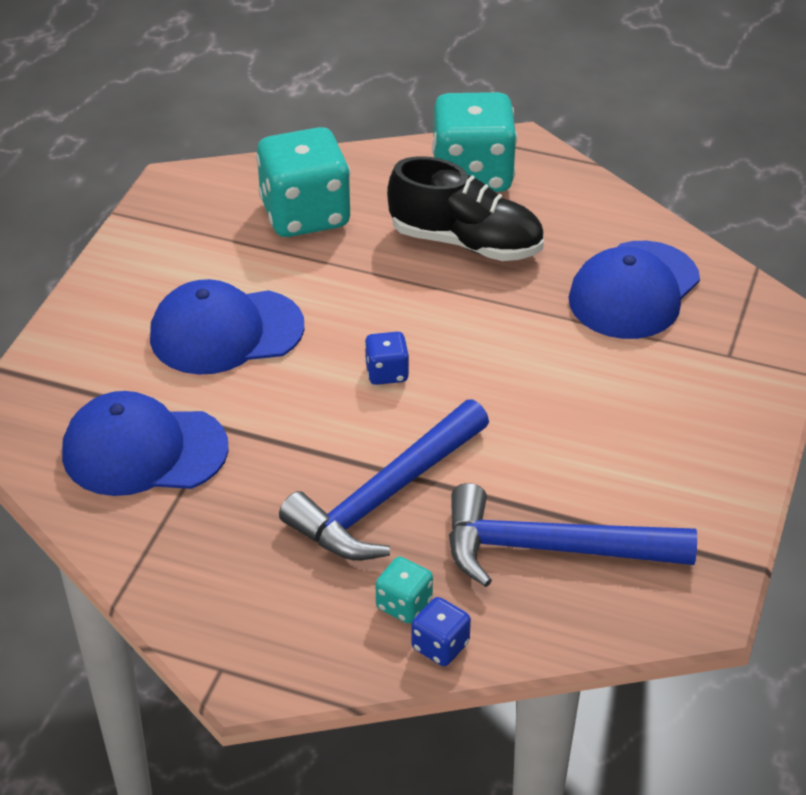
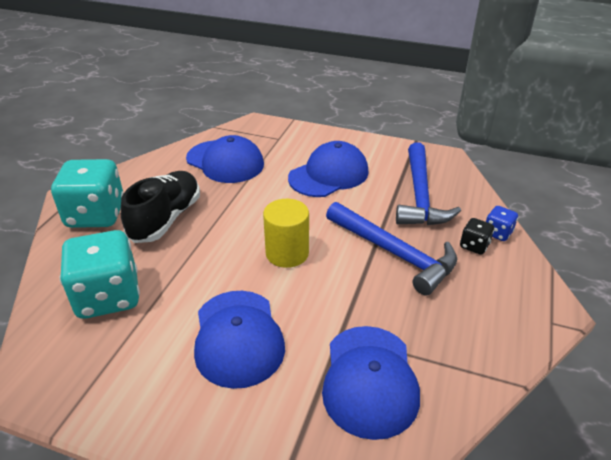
camera: 90 degrees left, 5 degrees down
(387, 373) = (287, 253): blue dice -> yellow cylinder
(404, 604) = (474, 246): turquoise dice -> black dice
(607, 424) = (329, 175): none -> blue cap

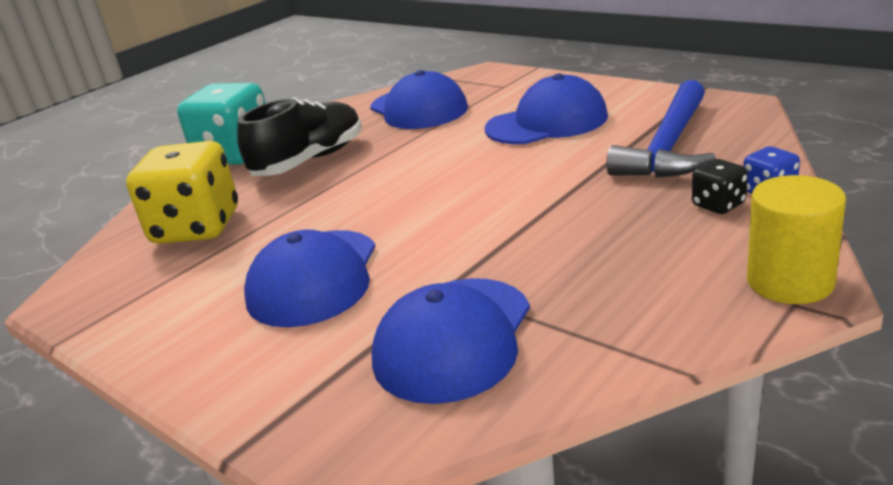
camera: 25 degrees right, 10 degrees down
(108, 297) = (196, 228): turquoise dice -> yellow dice
(287, 253) = (434, 199): yellow cylinder -> yellow cylinder (790, 281)
(394, 253) = (585, 207): blue hammer -> none

